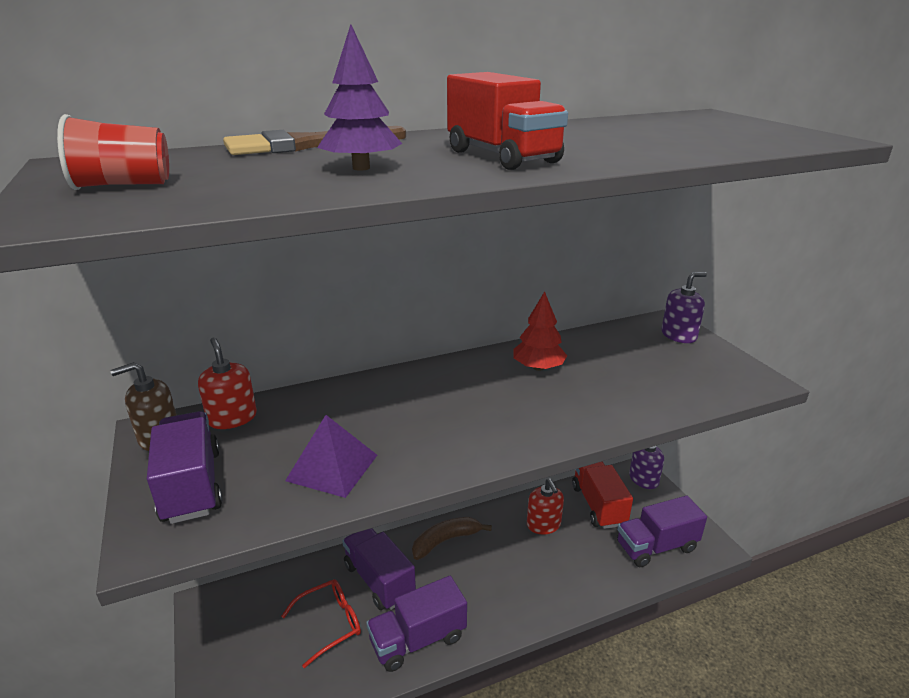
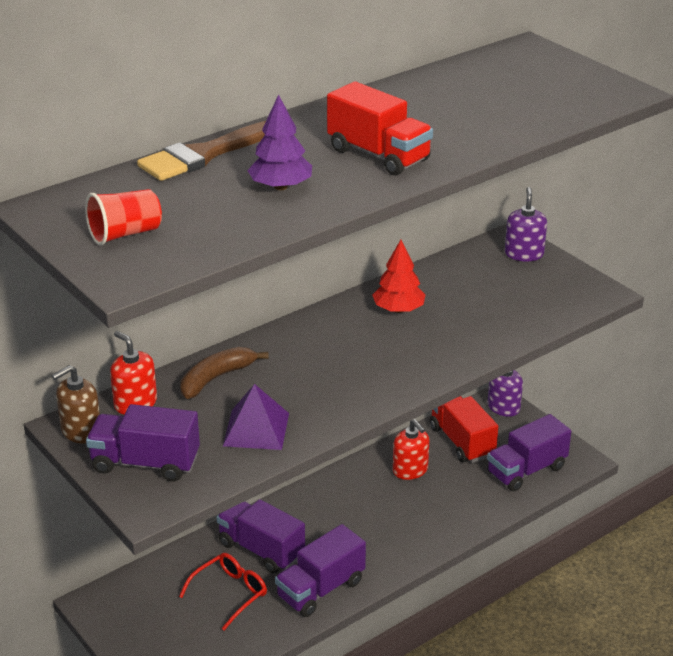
camera: 15 degrees left, 5 degrees up
(192, 486) = (145, 463): purple truck -> purple truck turned 45 degrees counterclockwise
(446, 541) = (314, 503): brown banana -> brown banana (216, 378)
(679, 335) = (524, 254): purple soap dispenser -> purple soap dispenser turned 45 degrees counterclockwise

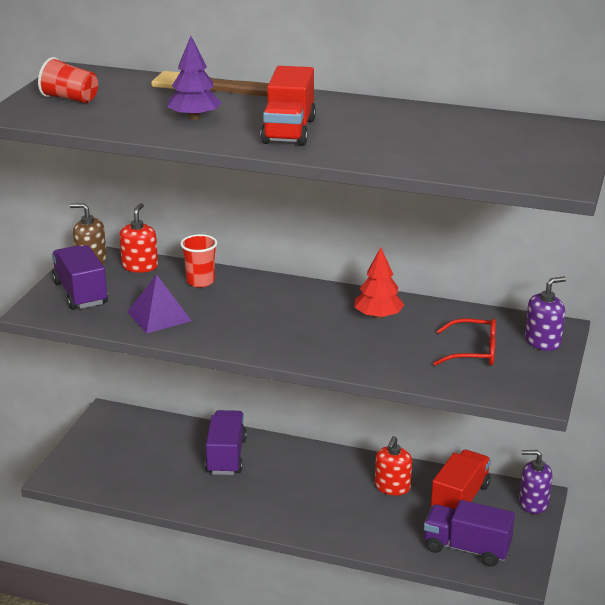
camera: 55 degrees right, 5 degrees down
(216, 378) = (200, 281): brown banana -> red cup
(229, 594) = (168, 463): red glasses -> red glasses (472, 352)
(321, 589) = (213, 500): purple truck -> none

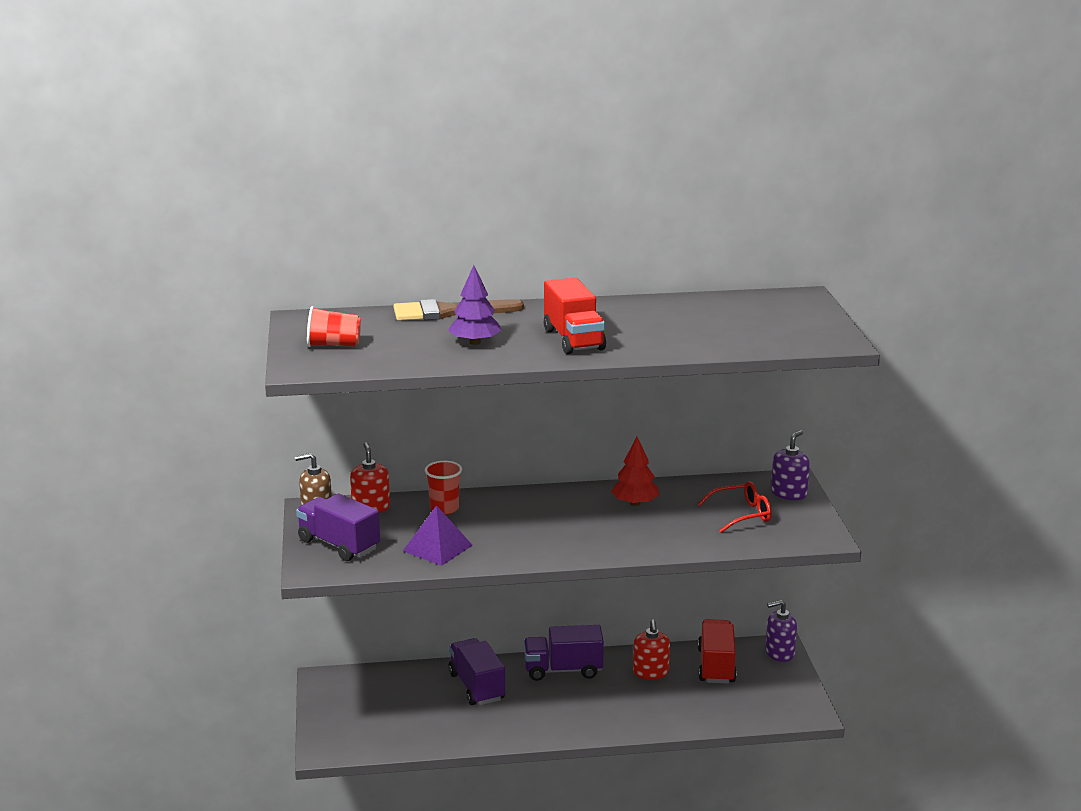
camera: 25 degrees left, 5 degrees down
(466, 548) = (753, 705): purple truck -> purple truck (563, 670)

